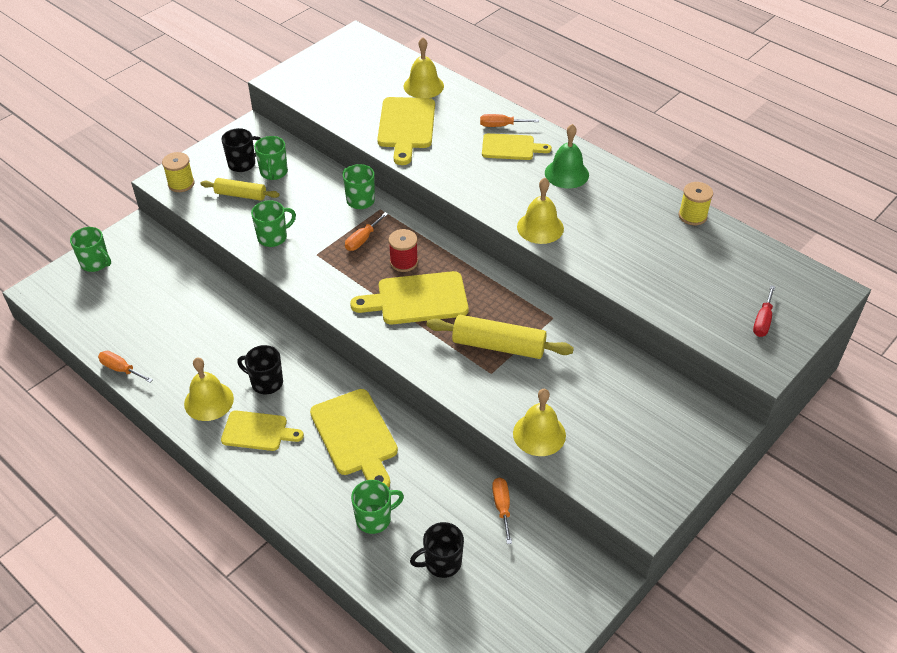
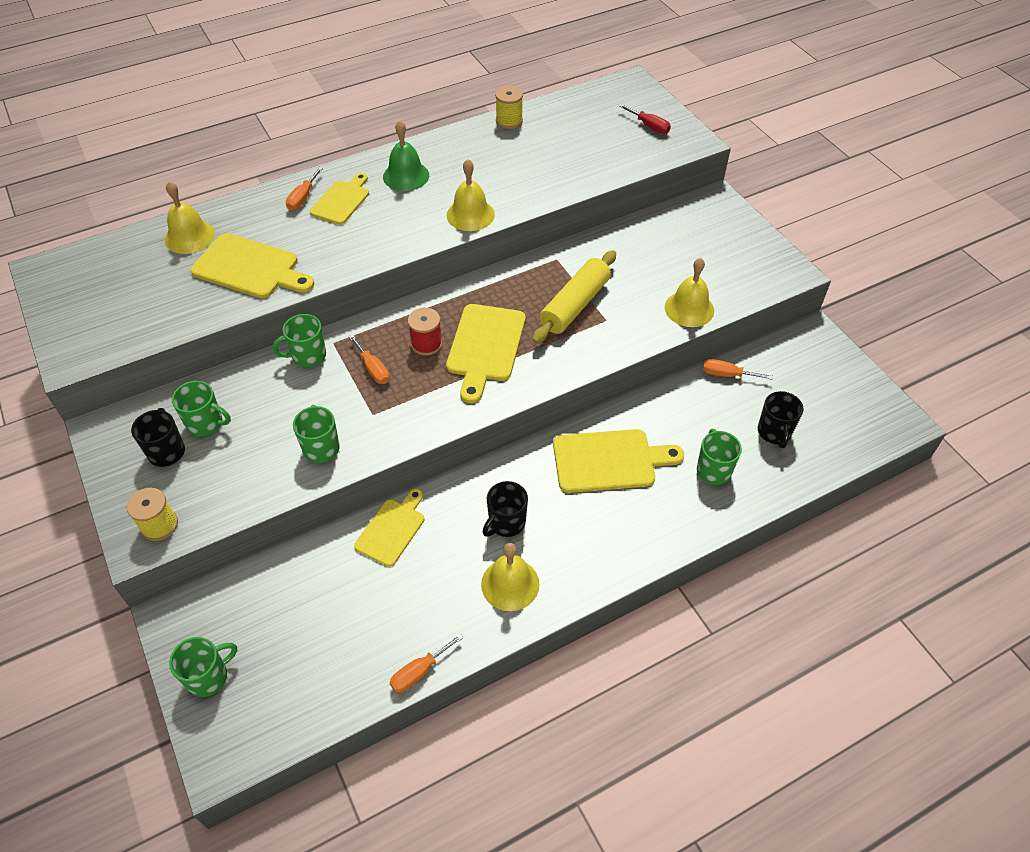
camera: 70 degrees left, 5 degrees up
(240, 195) = (225, 465): yellow rolling pin -> none
(258, 431) = (572, 544): yellow cutting board -> yellow cutting board (392, 529)

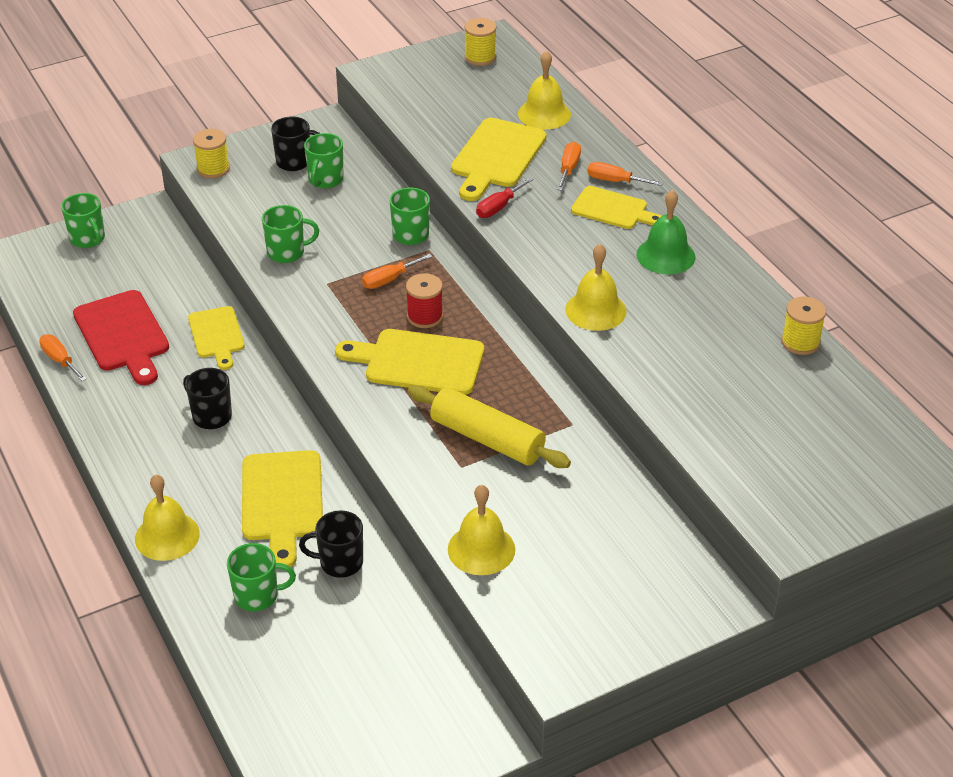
camera: 90 degrees right, 10 degrees down
(75, 278) = (480, 57): none -> yellow spool
(384, 615) = (123, 335): none -> red cutting board
(392, 529) = (217, 335): yellow cutting board -> yellow cutting board turned 45 degrees clockwise
(510, 584) = (138, 419): yellow bell -> yellow bell (167, 536)
(649, 126) = (817, 487): red screwdriver -> red screwdriver (499, 207)
(727, 374) = (411, 626): orange screwdriver -> orange screwdriver (568, 169)
(774, 432) = (309, 665): black mug -> black mug (340, 562)

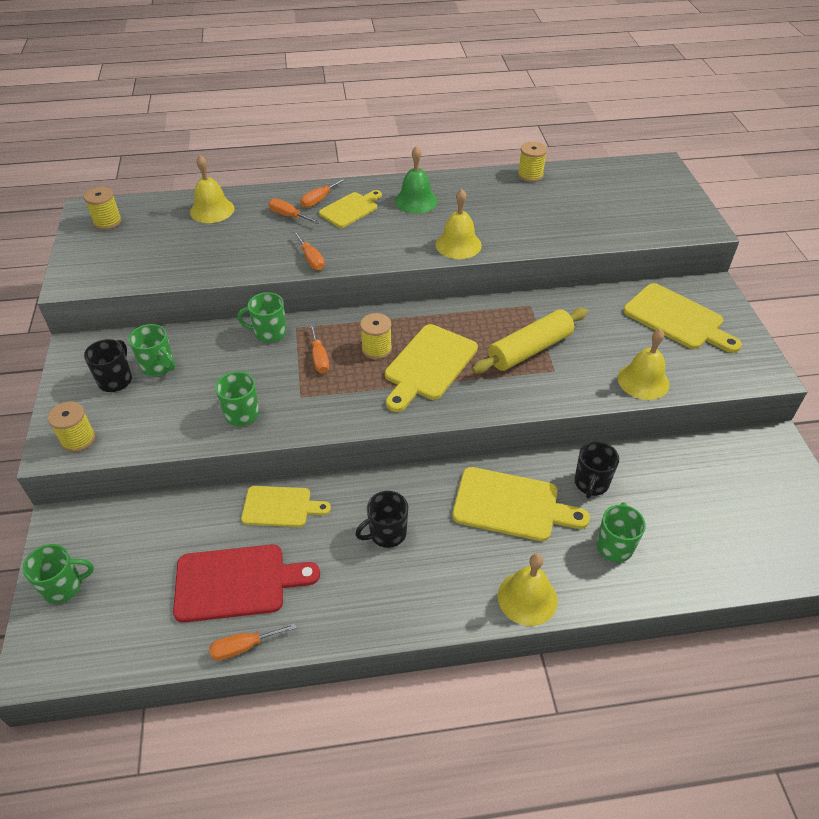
camera: 70 degrees left, 5 degrees up
(425, 316) = (376, 349): red spool -> yellow spool
(496, 157) = (247, 245): yellow cutting board -> yellow cutting board (677, 319)
(499, 207) = (311, 259): red screwdriver -> orange screwdriver

